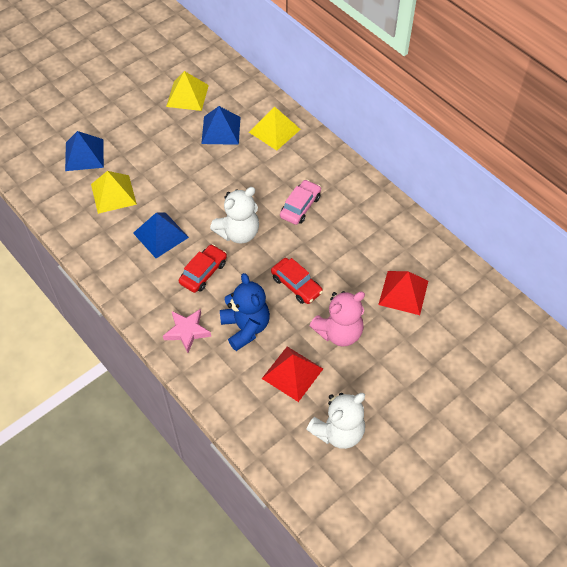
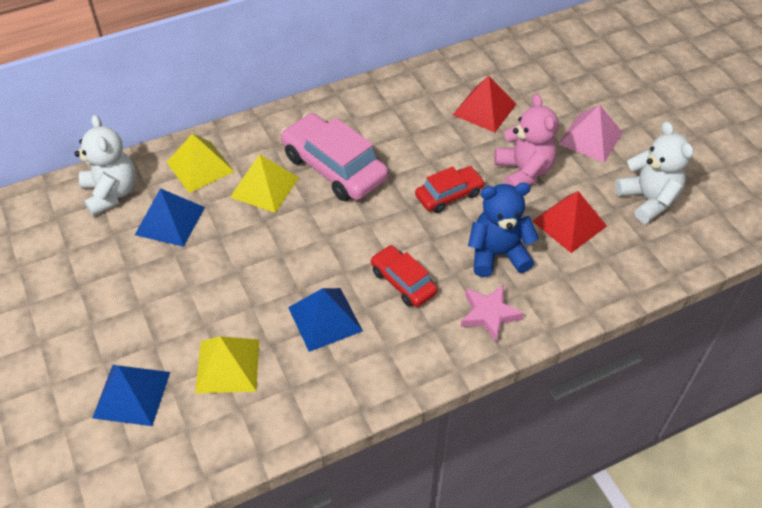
camera: 75 degrees left, 5 degrees down
(187, 95) = (84, 246): yellow pyramid -> yellow pyramid (264, 187)
(238, 233) = (352, 234): white teddy bear -> white teddy bear (111, 193)
(300, 206) = (334, 167): pink car -> pink car, size x1.74
(398, 378) = (590, 138): none -> pink pyramid

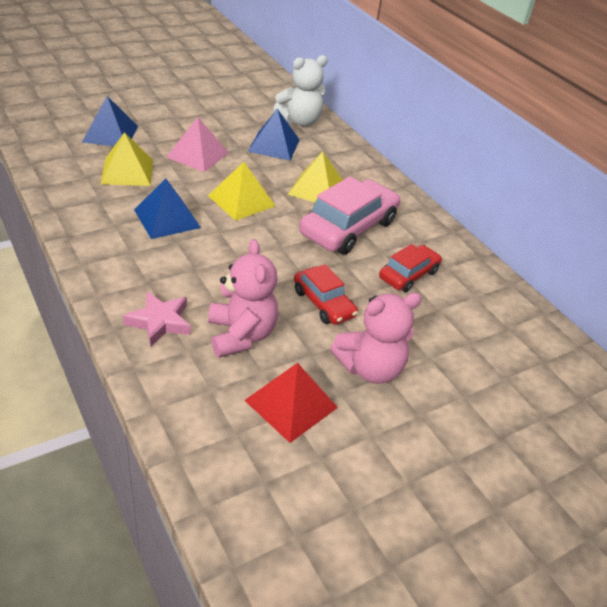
camera: 80 degrees right, 10 degrees down
(200, 166) = (335, 158): yellow pyramid -> yellow pyramid (241, 200)
(403, 282) = (206, 265): red car -> red car (408, 275)
(484, 109) = (467, 341): red pyramid -> none
(497, 254) = (241, 335): blue teddy bear -> pink teddy bear
(590, 138) = (447, 445): pink pyramid -> pink pyramid (197, 155)
(648, 200) = (342, 498): white teddy bear -> none

